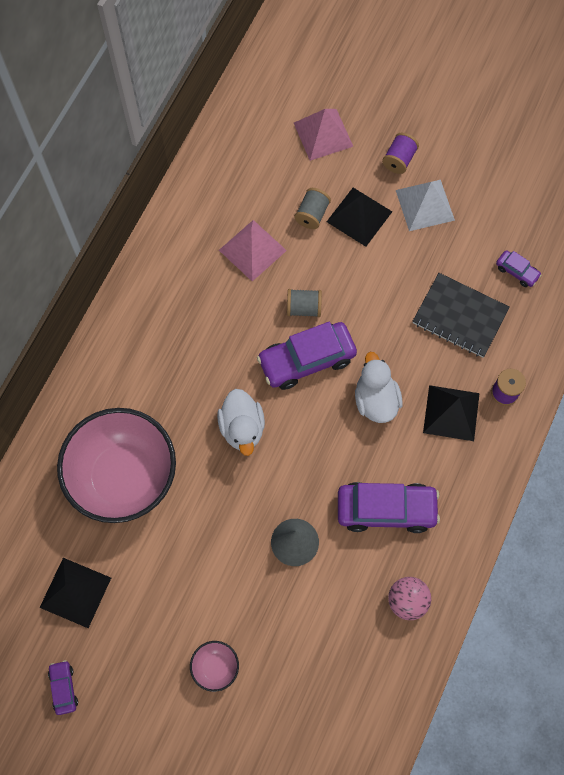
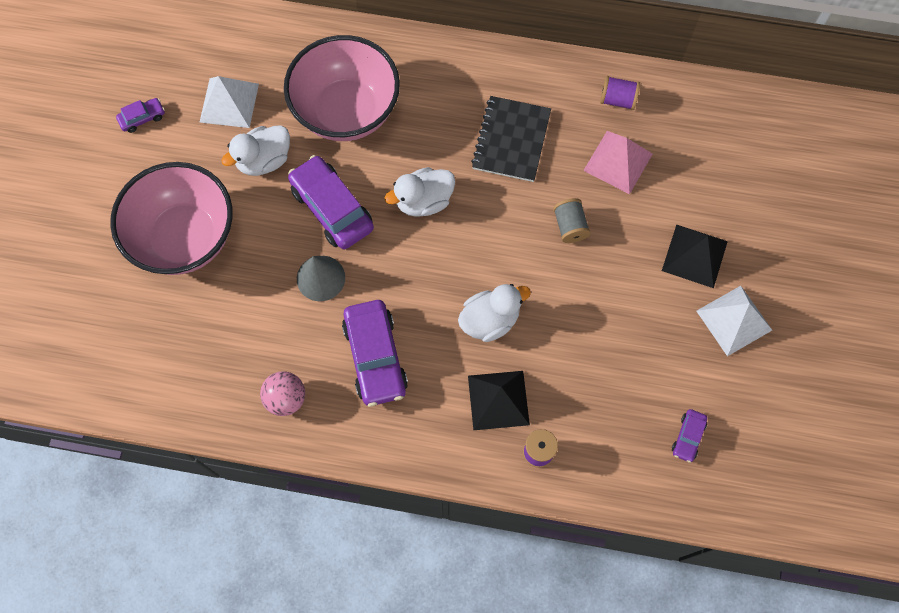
camera: 75 degrees right, 0 degrees up
(75, 592) = (229, 102): black pyramid -> white pyramid
(153, 570) = (264, 160): none -> white duck
(215, 667) = (185, 238): pink bowl -> pink bowl, size x2.48
(307, 360) = (513, 243): purple car -> purple car (332, 208)
(312, 214) = (679, 208): grey spool -> none
(323, 134) = (779, 196): pink pyramid -> none
(399, 160) = (779, 281): purple spool -> purple spool (617, 100)
(460, 316) = (612, 386): black notebook -> black notebook (511, 140)

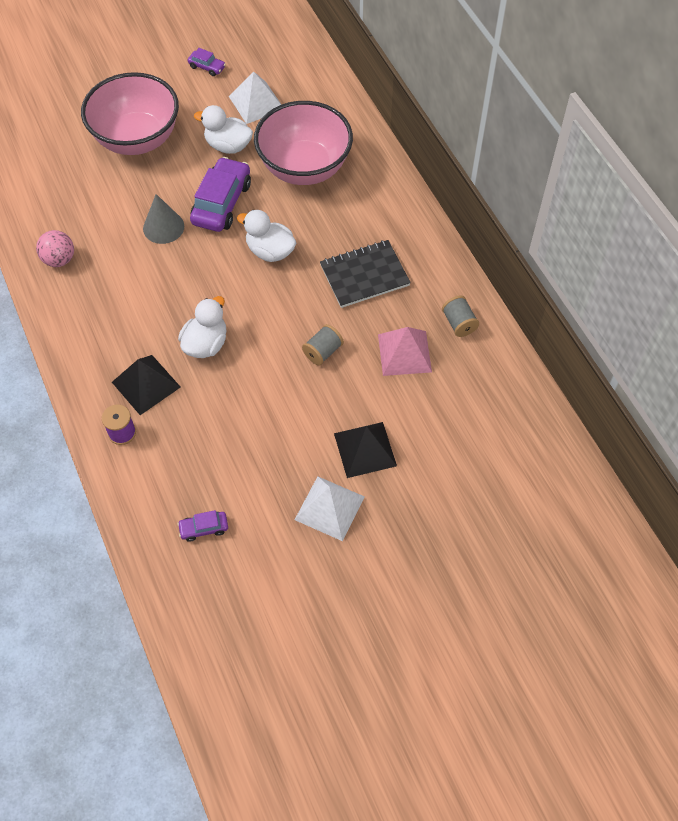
camera: 55 degrees right, 10 degrees down
(375, 357) = (126, 292): purple car -> none
(490, 320) = (206, 344): white duck -> white duck turned 90 degrees counterclockwise
(617, 100) = (459, 323): purple spool -> grey spool

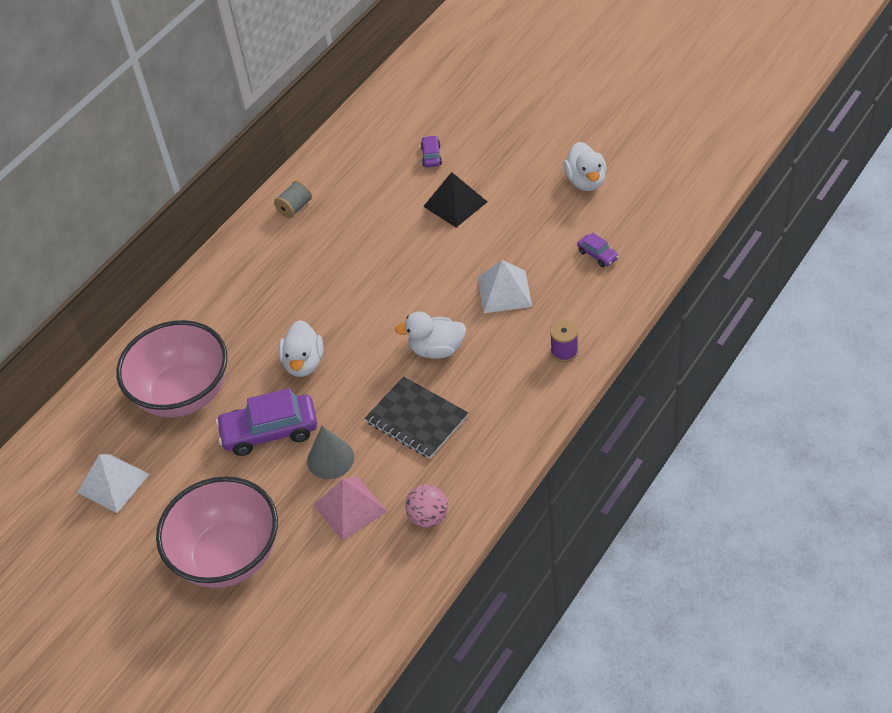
camera: 115 degrees left, 10 degrees down
(146, 384) = (508, 364): black pyramid -> none
(207, 67) = (81, 560): purple car -> purple car (431, 156)
(228, 146) = (190, 471): white duck -> white duck (586, 181)
(323, 351) = (385, 272): grey spool -> none
(329, 508) = (520, 198): white pyramid -> white pyramid (504, 291)
(364, 275) = (286, 286): black notebook -> black notebook (417, 419)
(404, 353) = (348, 224): pink pyramid -> pink pyramid (350, 508)

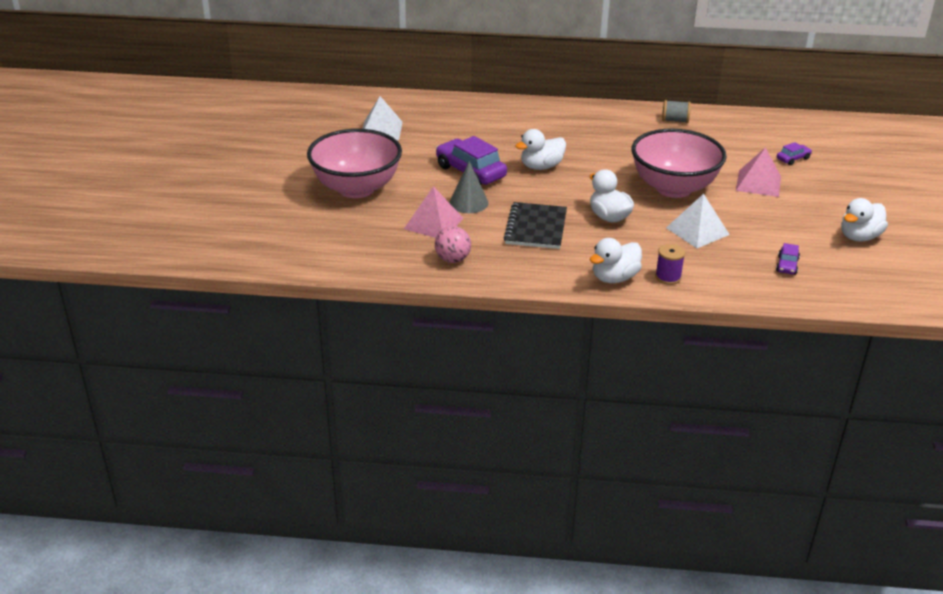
camera: 55 degrees right, 15 degrees down
(183, 394) = (472, 131): pink bowl -> pink bowl (673, 188)
(455, 204) = (758, 183): black pyramid -> pink pyramid
(541, 394) = (614, 278): none -> white duck

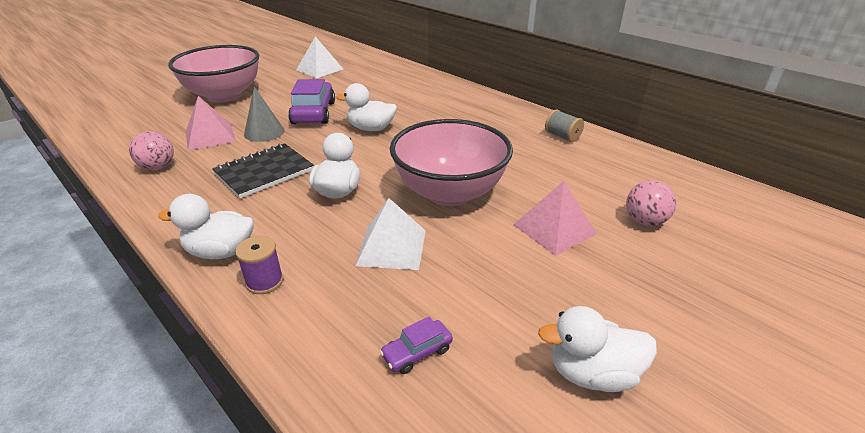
camera: 40 degrees right, 0 degrees up
(793, 159) = (644, 221): purple car -> pink ball

